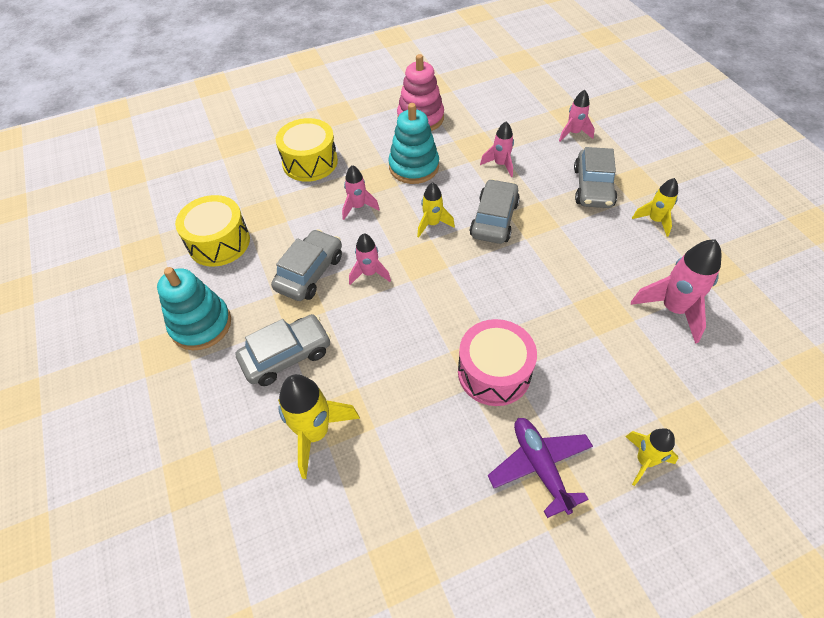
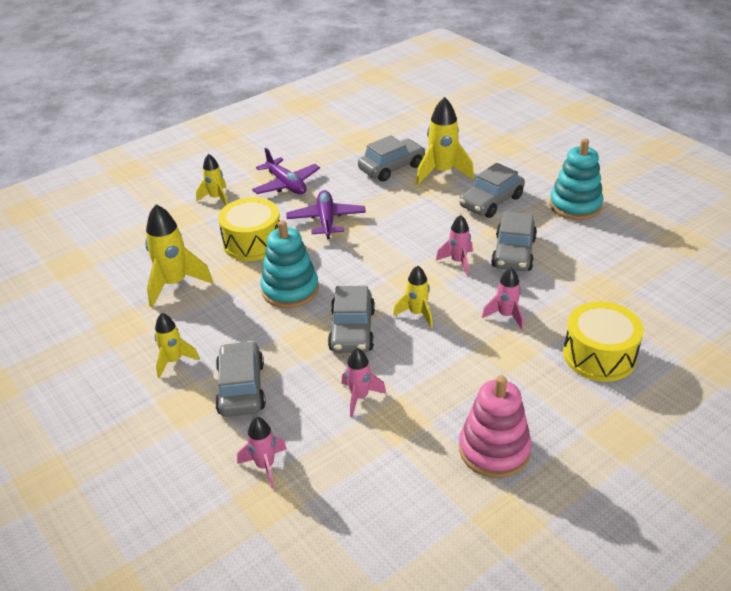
camera: 165 degrees right, 15 degrees down
(219, 242) = (621, 259): yellow drum -> yellow drum (253, 242)
(379, 466) = (391, 167): none -> grey car
(414, 167) = (467, 373): turquoise stacking toy -> turquoise stacking toy (290, 290)
(494, 372) = (326, 220): pink drum -> purple plane
(673, 309) = (175, 284): pink rocket -> yellow rocket

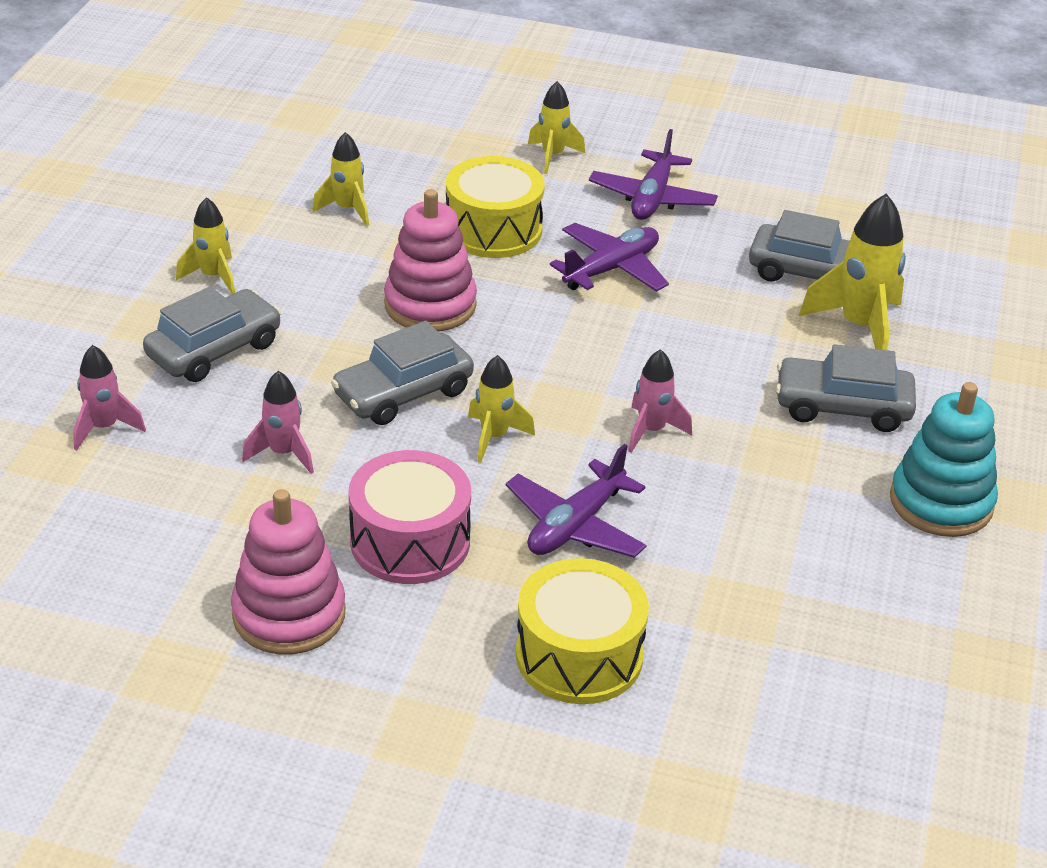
camera: 50 degrees right, 0 degrees up
(175, 284) = (347, 209): yellow rocket -> yellow rocket, size x0.60
(290, 290) = (430, 305): turquoise stacking toy -> pink stacking toy
(472, 378) = (410, 541): none -> pink drum
(506, 316) = (575, 525): pink rocket -> purple plane
(513, 253) = (735, 479): grey car -> none

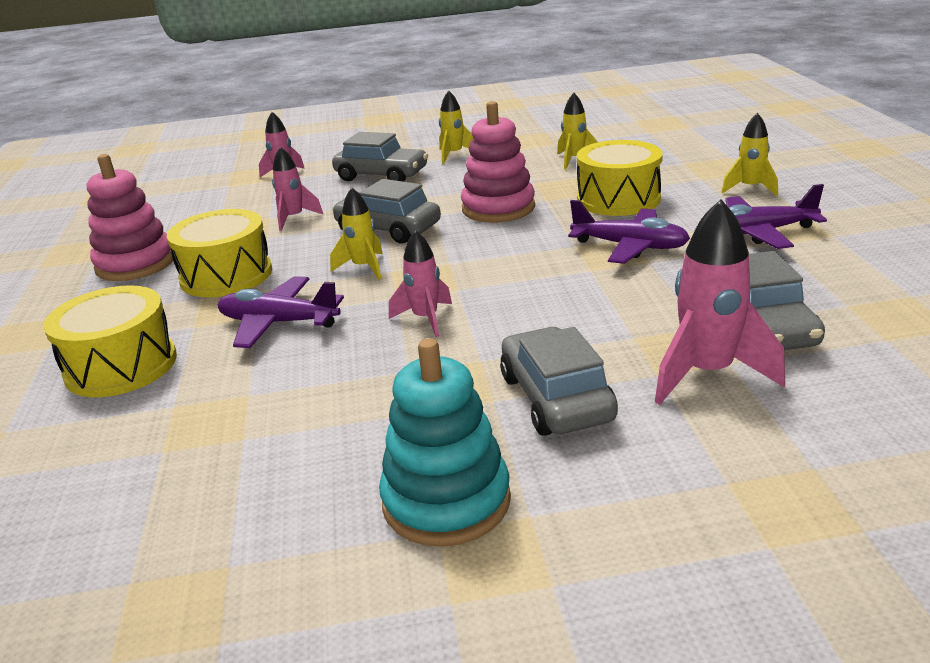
camera: 70 degrees right, 10 degrees down
(410, 541) = (226, 275): pink drum -> yellow drum
(860, 327) = (707, 374): yellow rocket -> pink rocket

